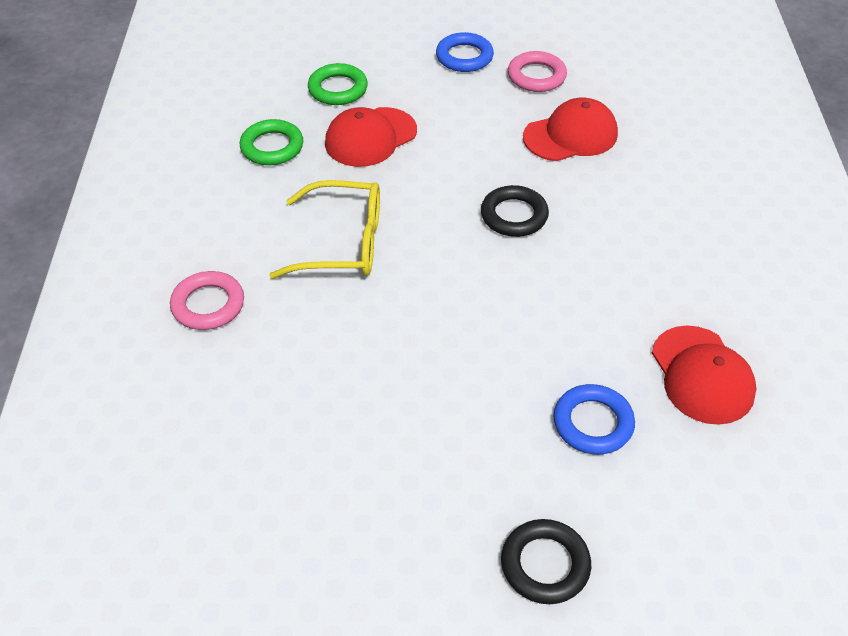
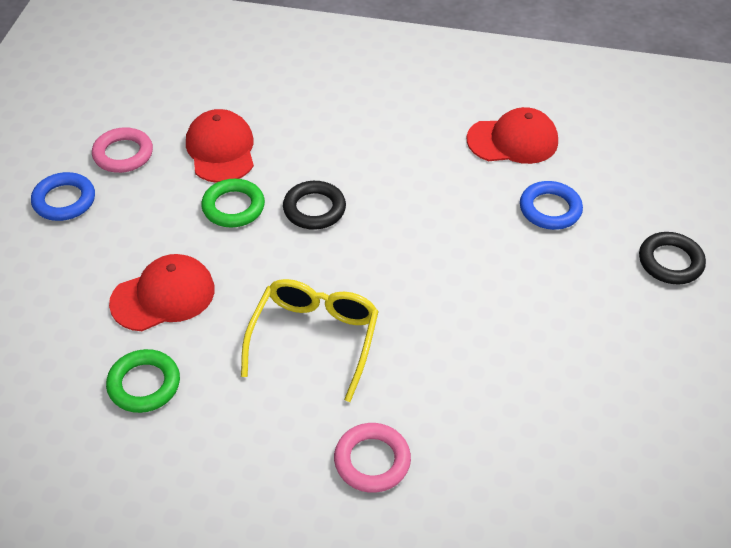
camera: 80 degrees left, 0 degrees up
(338, 89) = (67, 313): green ring -> green ring (233, 207)
(370, 137) = (163, 296): red cap -> red cap turned 90 degrees counterclockwise

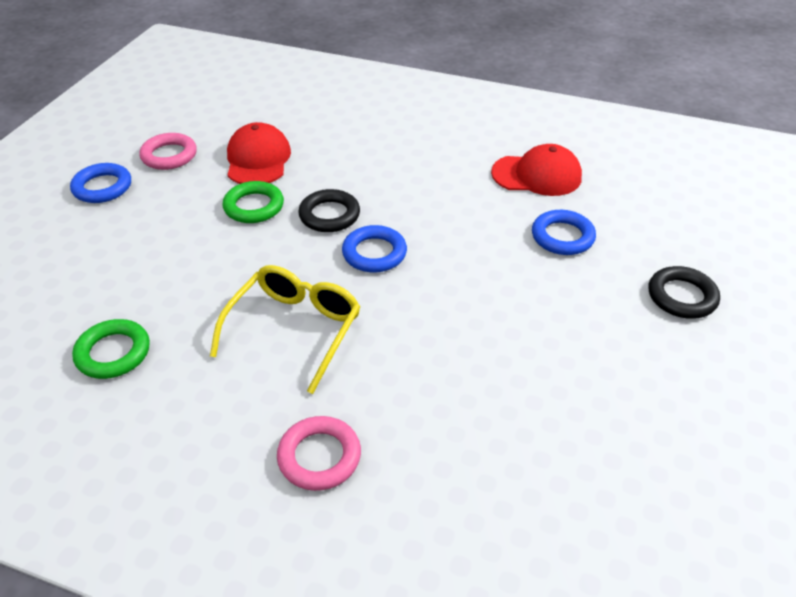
camera: 10 degrees right, 5 degrees down
(163, 296) = (161, 275): red cap -> none
(370, 247) = (374, 253): none -> blue ring

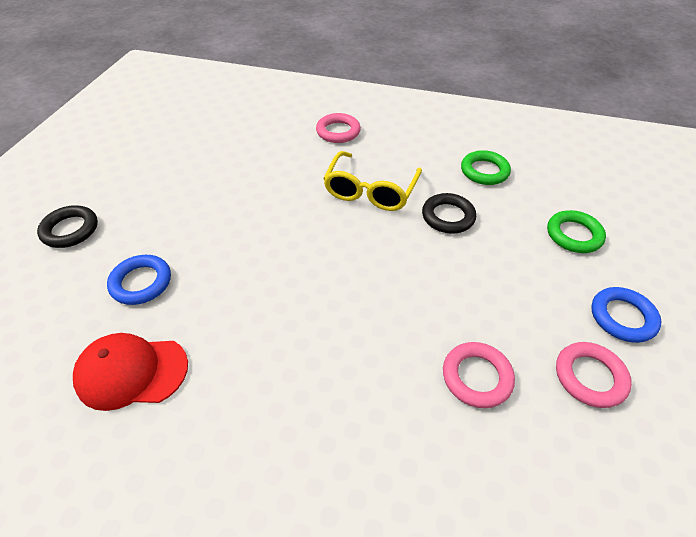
camera: 175 degrees right, 5 degrees up
(254, 206) = (448, 301): green ring -> green ring (573, 235)
(258, 159) = (476, 377): red cap -> pink ring
(329, 215) = (368, 294): black ring -> black ring (448, 217)
(374, 253) = (319, 254): blue ring -> none

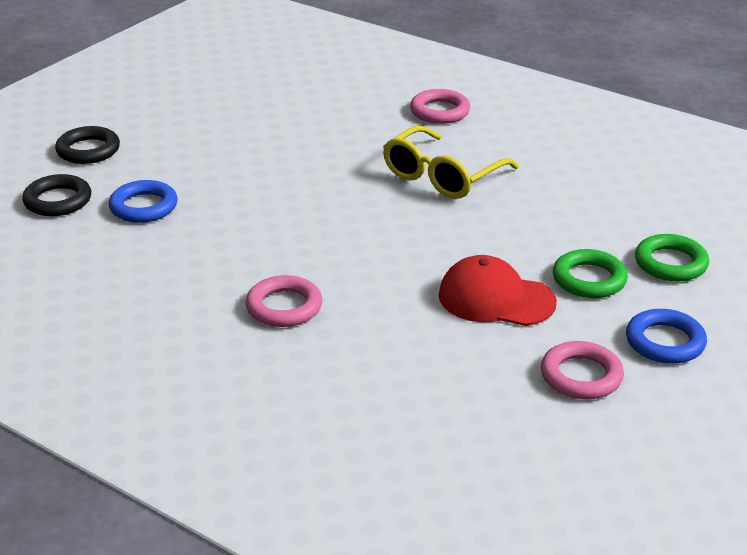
camera: 20 degrees right, 15 degrees down
(132, 372) = (108, 270): red cap -> red cap (496, 299)
(448, 217) = (521, 217): black ring -> black ring (58, 201)
(476, 377) = (453, 349): pink ring -> pink ring (284, 307)
(484, 171) = (604, 183): green ring -> green ring (589, 279)

